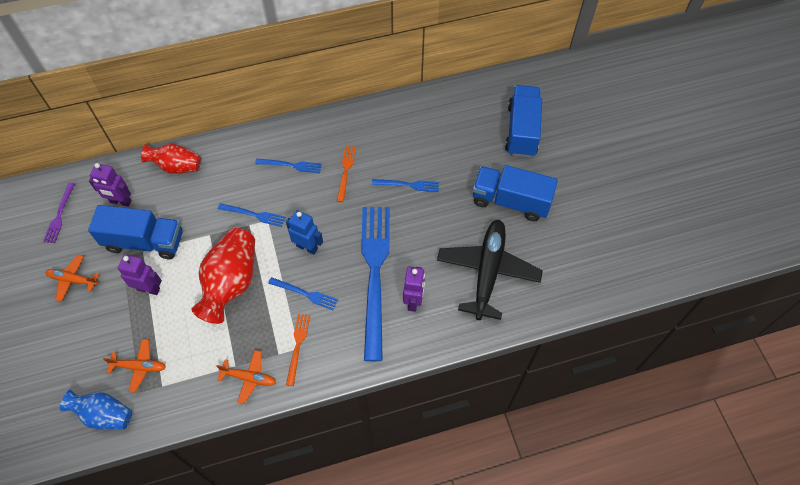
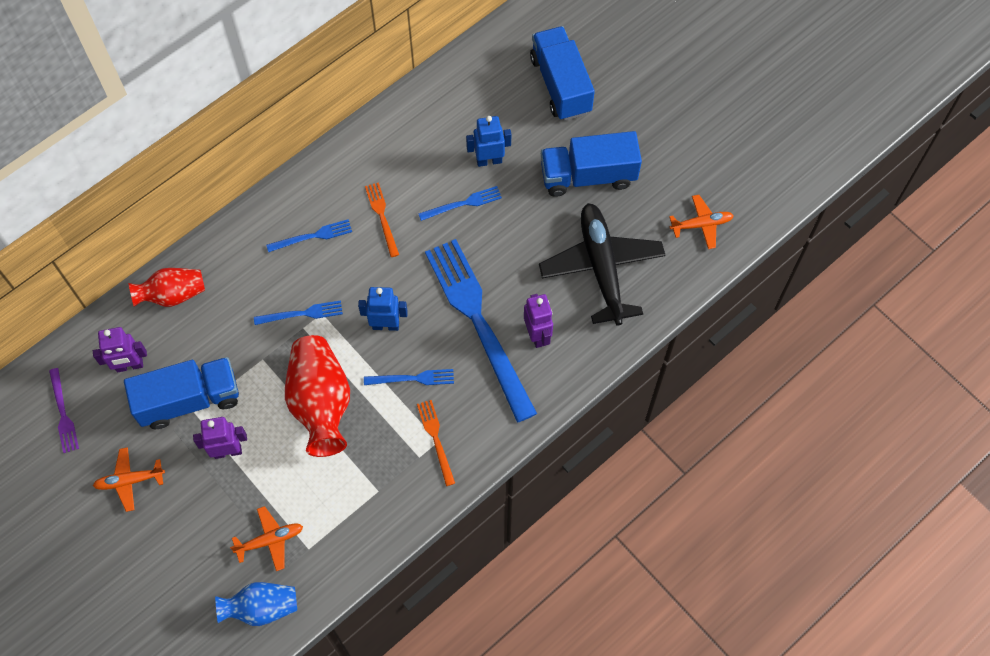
camera: 25 degrees left, 5 degrees up
(249, 378) = (401, 496): orange plane -> orange plane (701, 224)
(442, 162) = (489, 160): none -> blue robot

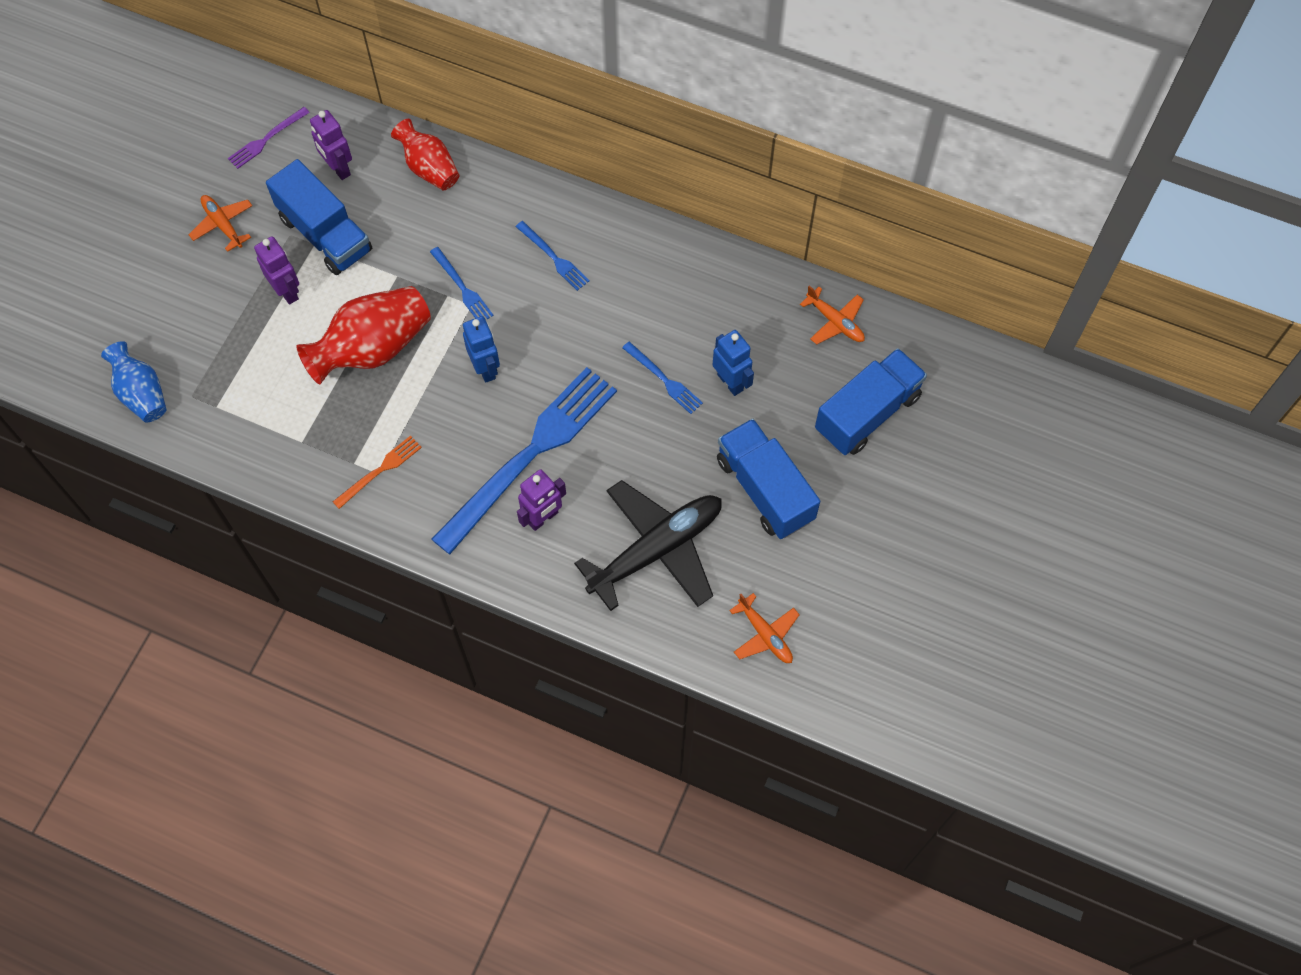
camera: 65 degrees right, 0 degrees up
(270, 540) = (211, 370): orange plane -> orange plane (835, 322)
(382, 217) = (608, 310): orange fork -> none
(412, 378) = (437, 420): blue fork -> none

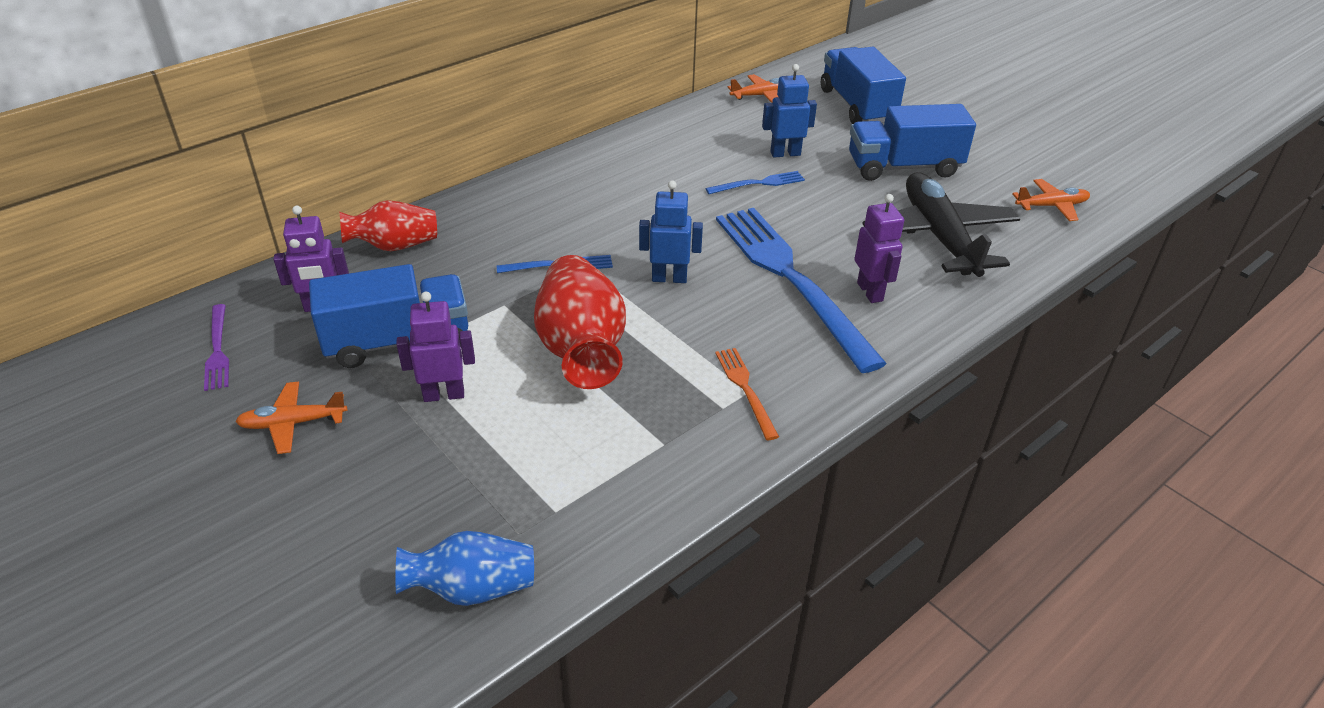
camera: 65 degrees left, 25 degrees down
(553, 257) = (576, 203): blue fork -> none

